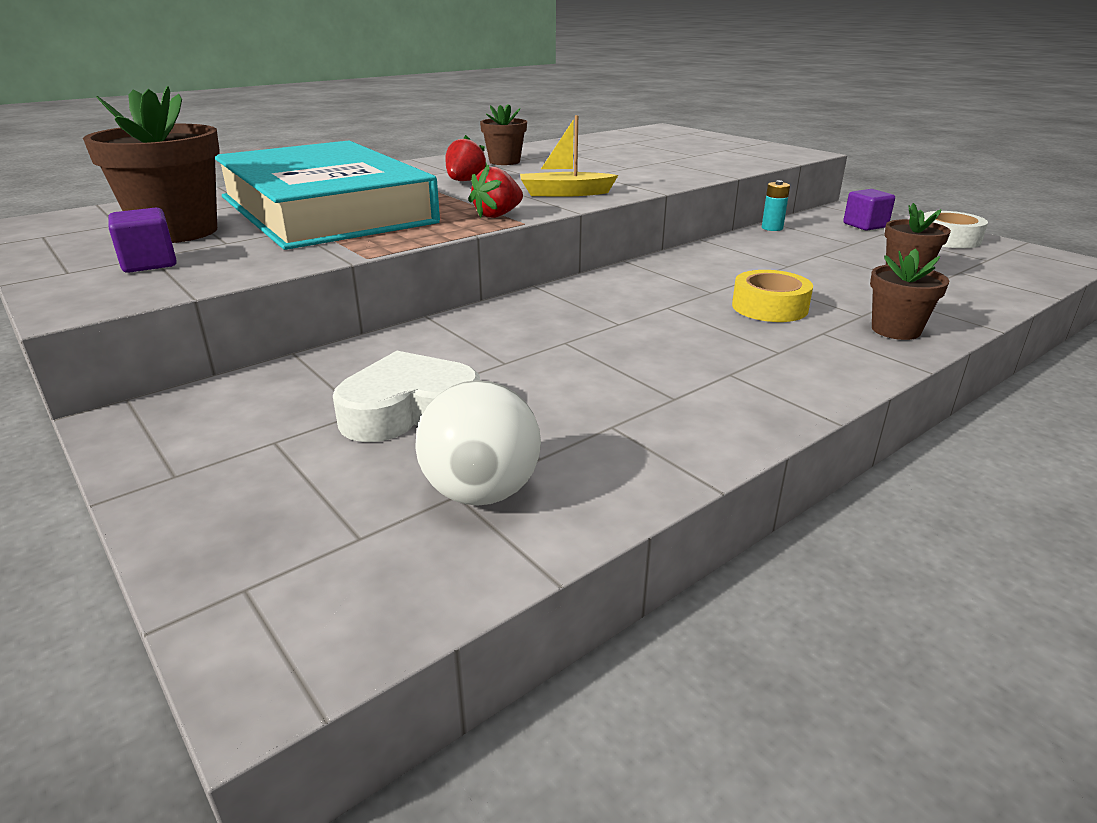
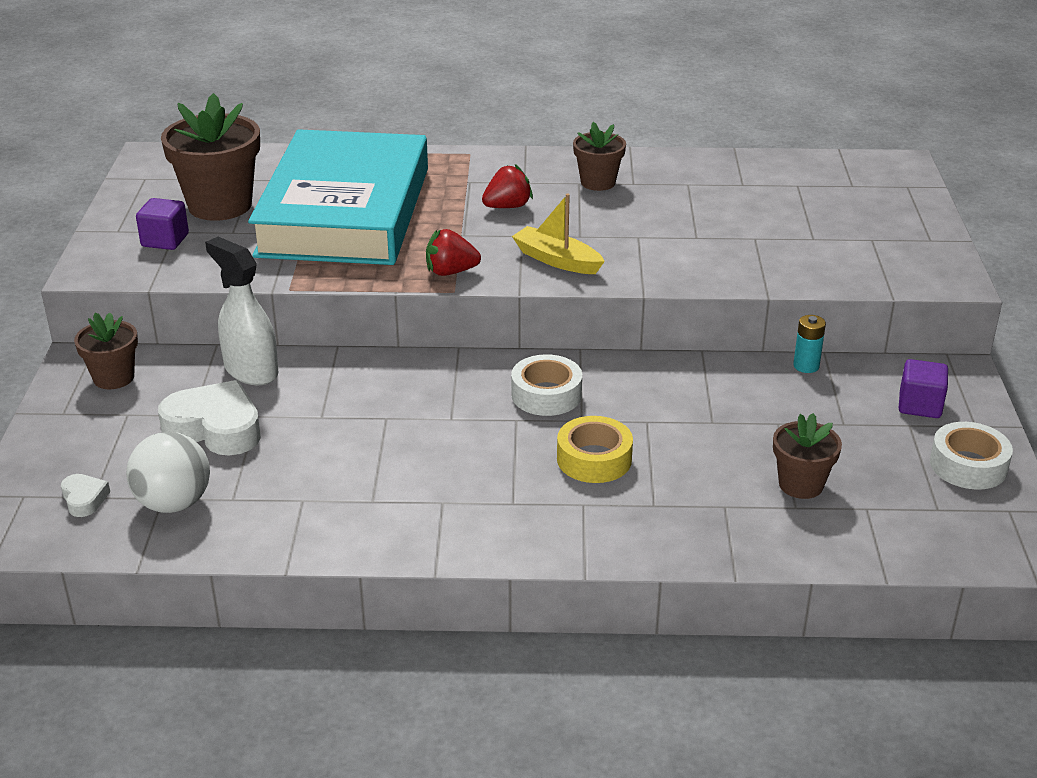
camera: 40 degrees right, 5 degrees up
(352, 545) = (84, 499): none -> white heart
(368, 357) = (251, 371): none -> white spray bottle
(657, 287) = (546, 395): none -> white tape
(895, 330) = (645, 532): brown flower pot -> brown flower pot (114, 378)

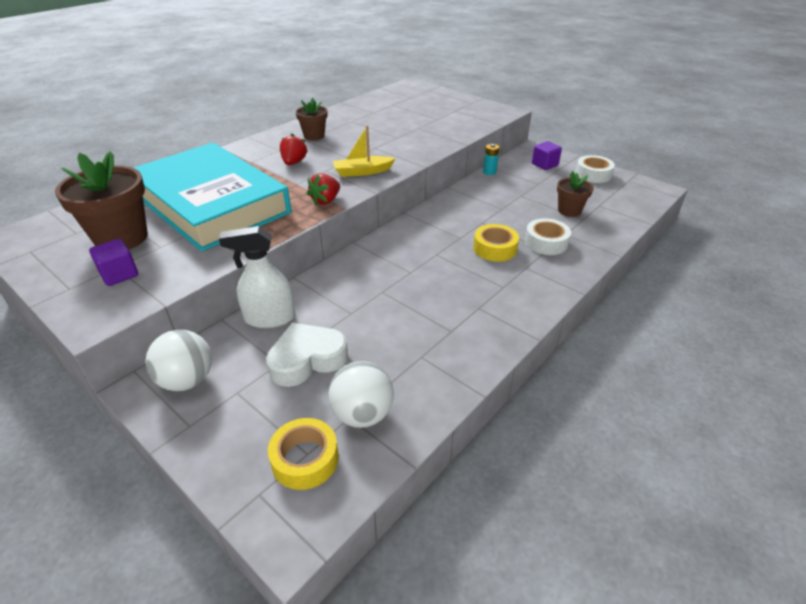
camera: 50 degrees left, 5 degrees up
(84, 499) = (305, 459): white heart -> yellow tape
(114, 378) = (187, 380): brown flower pot -> white ball
(546, 395) = (428, 237): white tape -> white tape (546, 242)

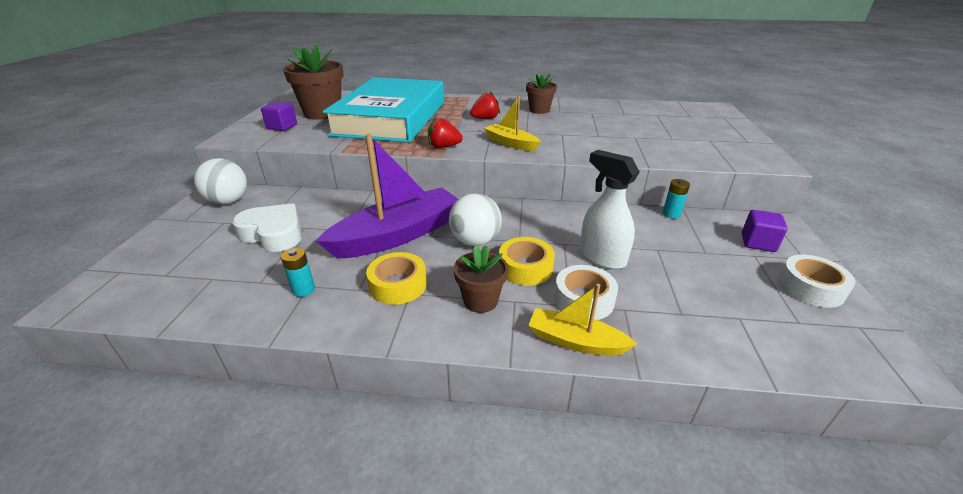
camera: 55 degrees right, 5 degrees down
(269, 318) = (313, 201): white spray bottle -> white spray bottle (602, 257)
(305, 459) = (158, 276): yellow tape -> yellow tape (398, 285)
(362, 414) = (217, 283): white ball -> white ball (475, 241)
(393, 287) = (398, 235): none -> purple boat
(425, 360) = (303, 290): none -> turquoise battery
(569, 211) = (682, 295): brown flower pot -> brown flower pot (480, 301)
(580, 262) = (575, 341): none -> yellow boat

